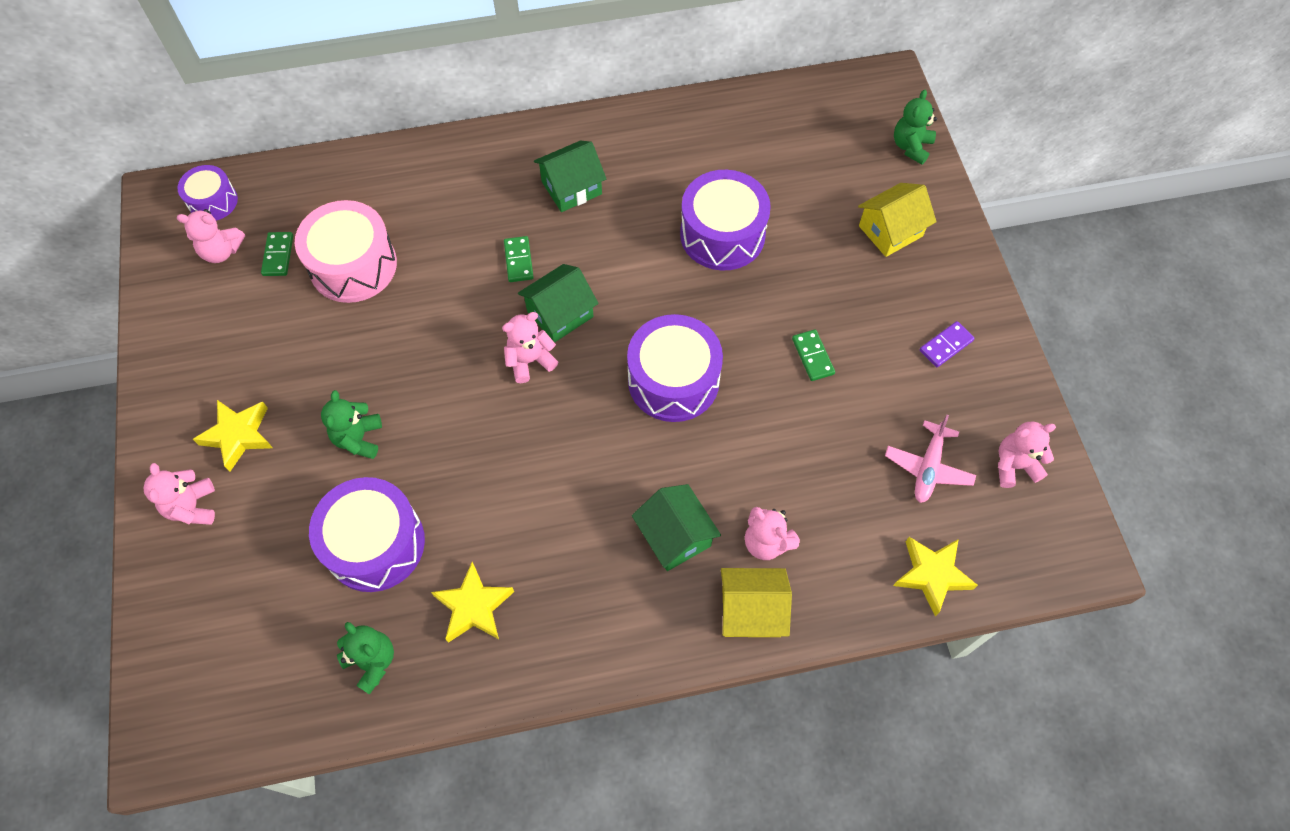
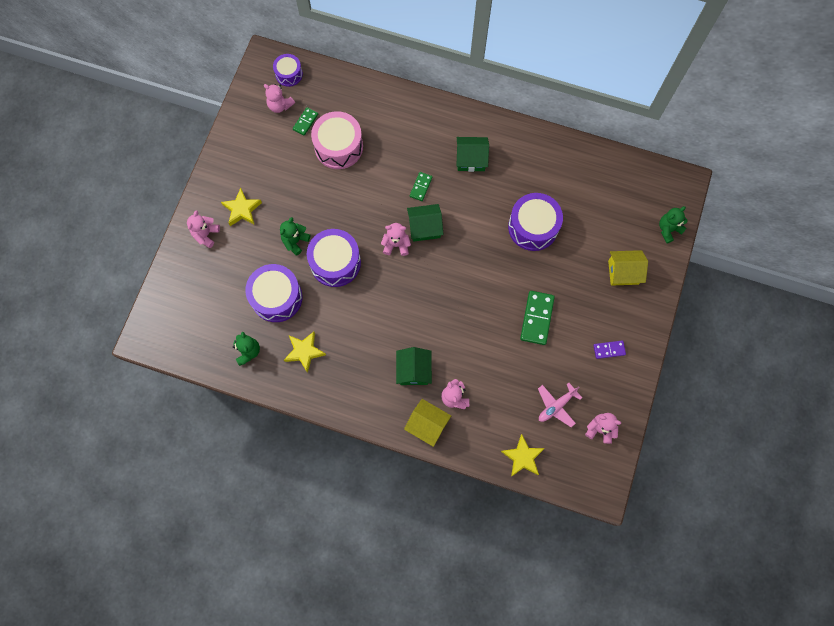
camera: 30 degrees right, 10 degrees up
(673, 380) = (459, 293): purple drum -> purple drum (335, 262)
(812, 356) = (536, 318): green domino -> green domino, size x1.74

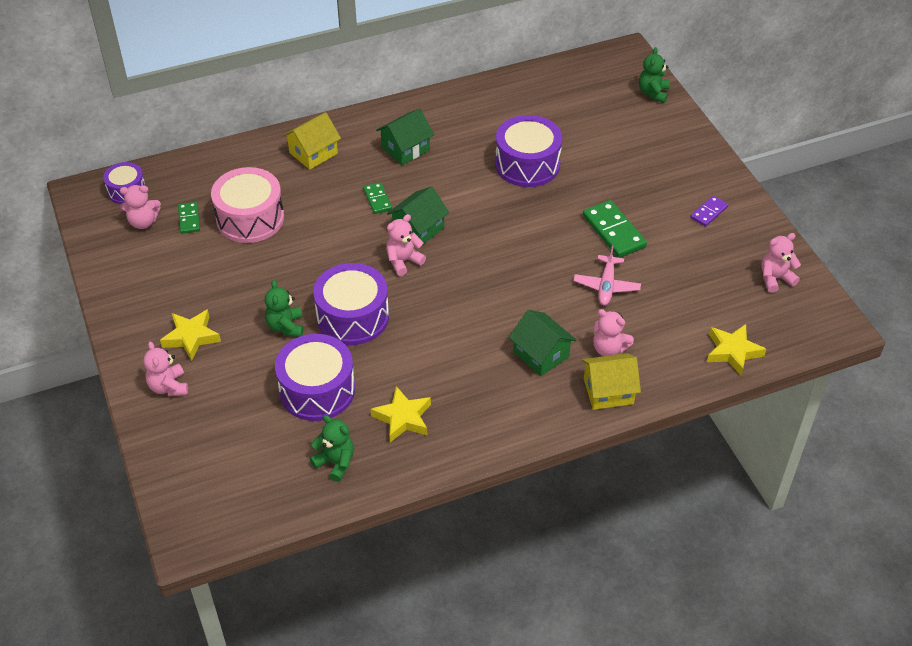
camera: 40 degrees left, 25 degrees down
(556, 406) = (714, 288): pink plane -> pink plane (606, 286)
(623, 272) = (651, 147): yellow house -> yellow house (313, 153)

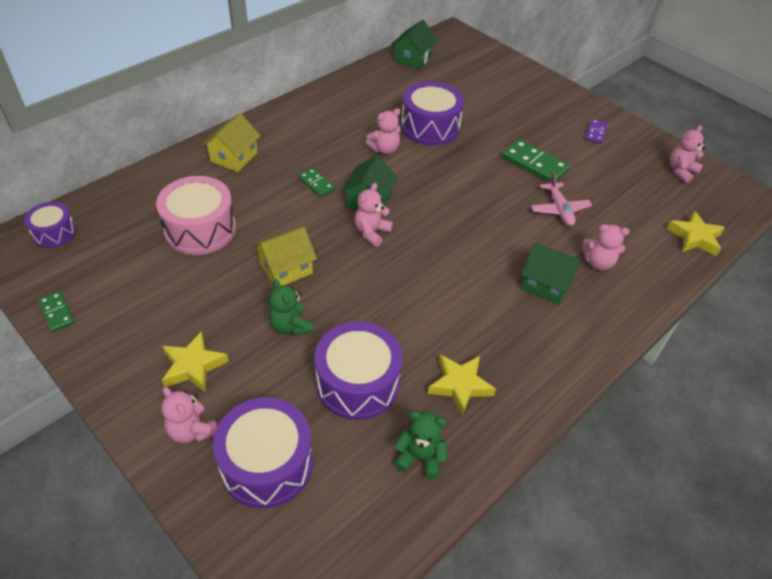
camera: 25 degrees left, 0 degrees up
(143, 222) = (86, 259): pink teddy bear -> pink teddy bear (384, 149)
(189, 219) = (135, 245): green domino -> green domino (56, 313)
(352, 317) = (353, 297): purple drum -> purple drum (267, 464)
(405, 149) = (318, 136): green house -> green house (413, 58)
(608, 391) = (624, 301): yellow house -> yellow house (286, 268)
(653, 93) = (493, 56): green teddy bear -> none

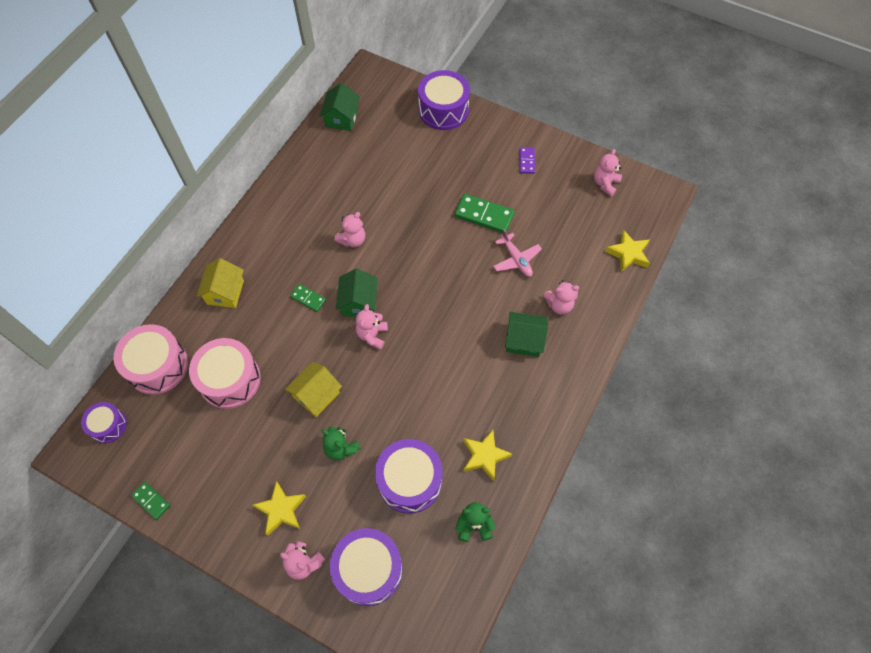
camera: 15 degrees left, 15 degrees up
(133, 197) = (157, 366): none -> pink drum
(430, 127) = (383, 200): purple drum -> purple drum (443, 110)

